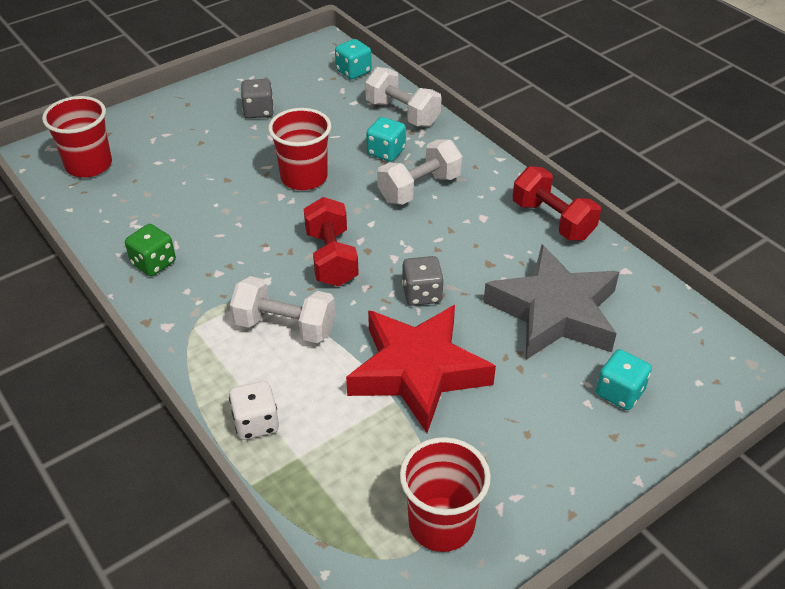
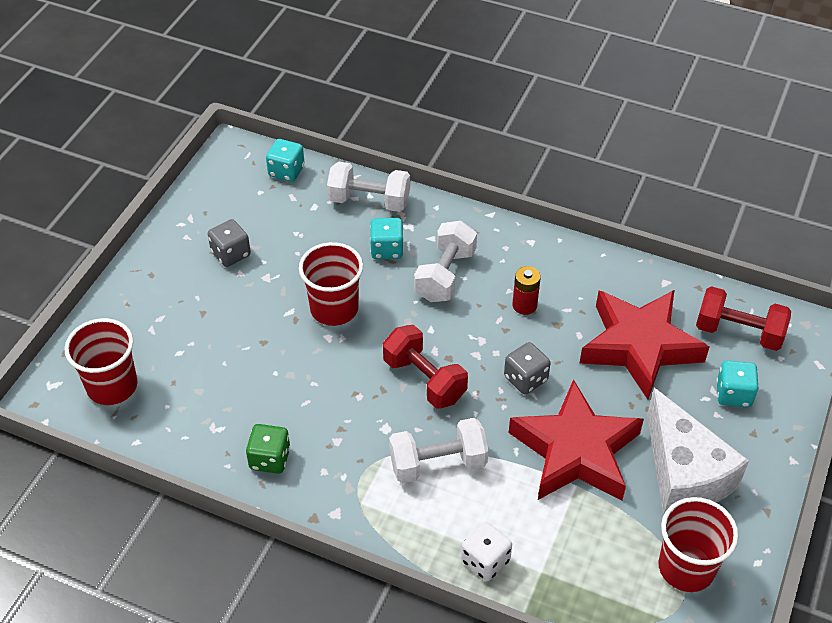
camera: 30 degrees left, 5 degrees up
(471, 237) = (524, 305): none -> red battery
(509, 439) = (684, 474): none -> white cheese
(552, 220) = (577, 259): red dumbbell -> red dumbbell (738, 332)
(554, 312) = (639, 346): grey star -> red star

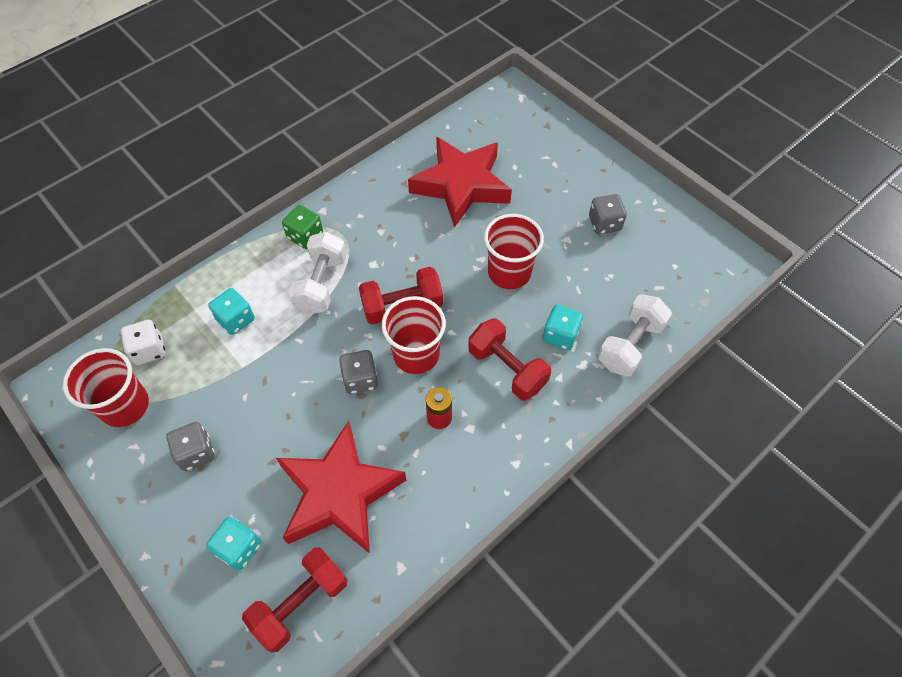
camera: 115 degrees right, 10 degrees up
(112, 386) = (503, 125): red cup -> red cup (416, 354)
(270, 459) = (389, 189): green dice -> green dice (305, 236)
(286, 171) = (696, 293): turquoise dice -> turquoise dice (236, 319)
(445, 275) = (507, 368): white dumbbell -> red dumbbell
(485, 561) = (227, 280): white dice -> white dice (149, 350)
(575, 451) = (270, 381): red star -> red star (461, 185)
(684, 474) = (196, 452): white cheese -> grey dice

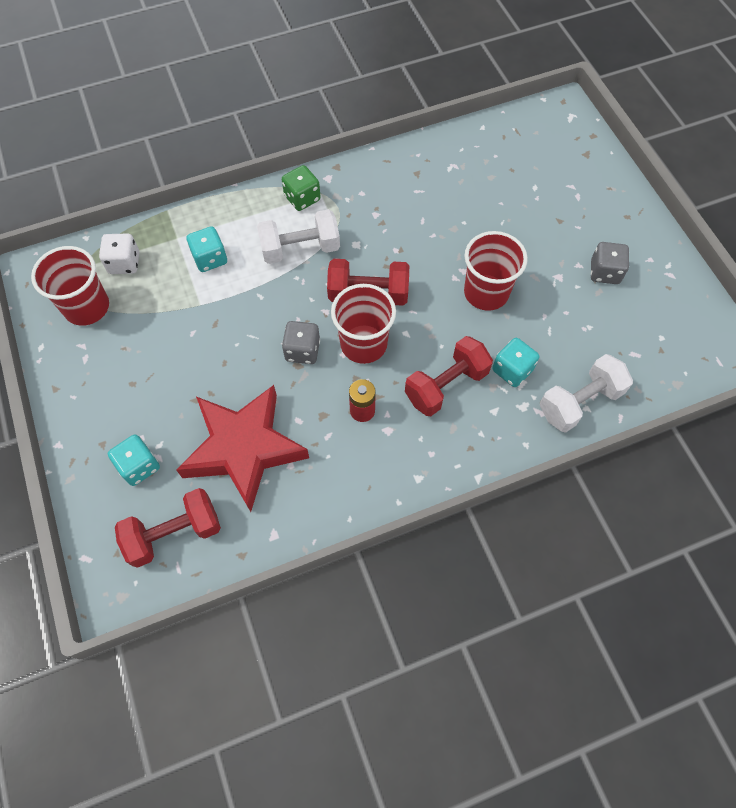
camera: 20 degrees right, 5 degrees up
(196, 452) = (132, 369): grey dice -> none
(321, 284) = (300, 249): white dumbbell -> white dumbbell turned 45 degrees clockwise
(461, 185) = (472, 191): red star -> none
(507, 368) = (446, 385): red dumbbell -> red dumbbell turned 75 degrees clockwise

